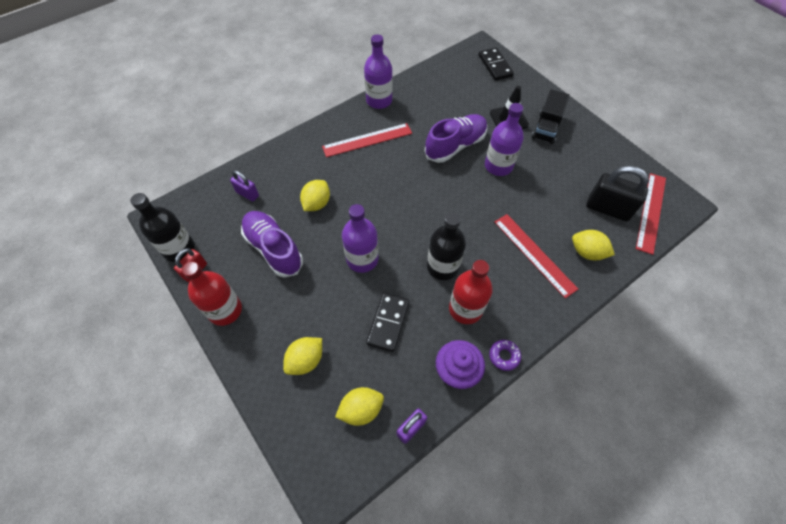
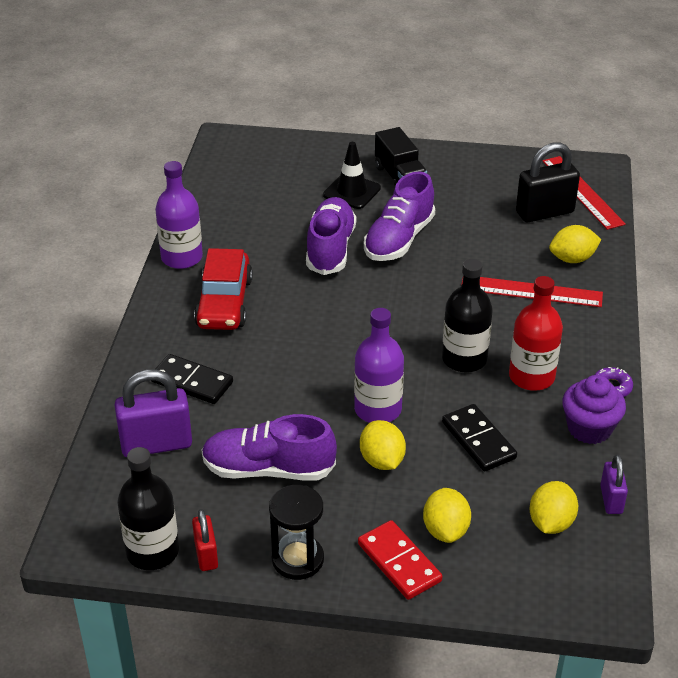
camera: 45 degrees left, 20 degrees down
(225, 310) = (297, 559): red bottle -> black hourglass
(247, 194) = (156, 444): purple padlock -> purple padlock, size x1.77
(262, 357) = (399, 562): none -> red domino
(317, 203) = (255, 397): yellow lemon -> yellow lemon (382, 460)
(367, 140) = (224, 303): red ruler -> red car
(495, 66) = (268, 149): black domino -> black domino (192, 382)
(498, 166) = (399, 240): purple bottle -> purple shoe

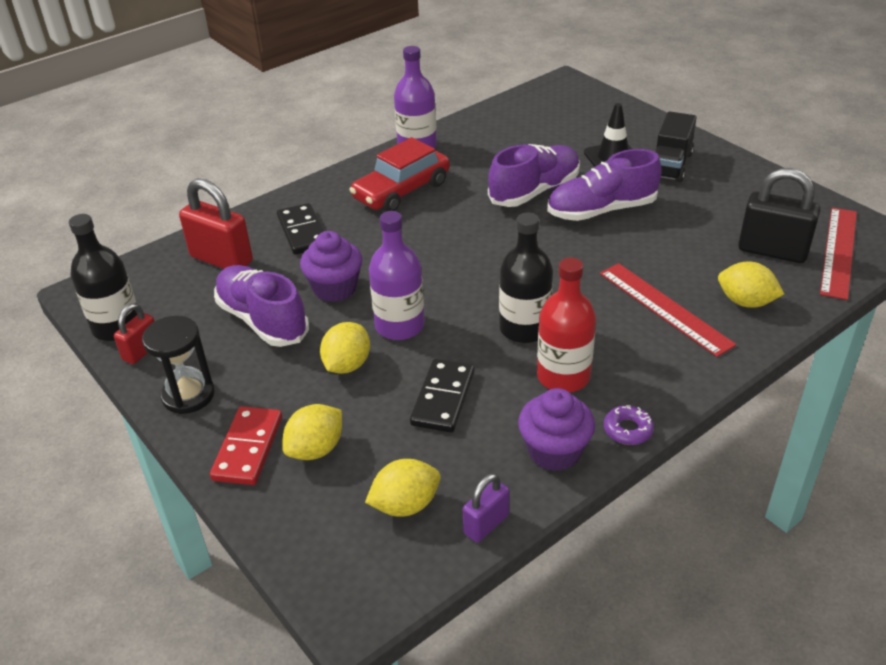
camera: 45 degrees right, 0 degrees up
(156, 444) = (221, 259): purple padlock -> red padlock
(288, 411) = (335, 288): none -> purple cupcake

